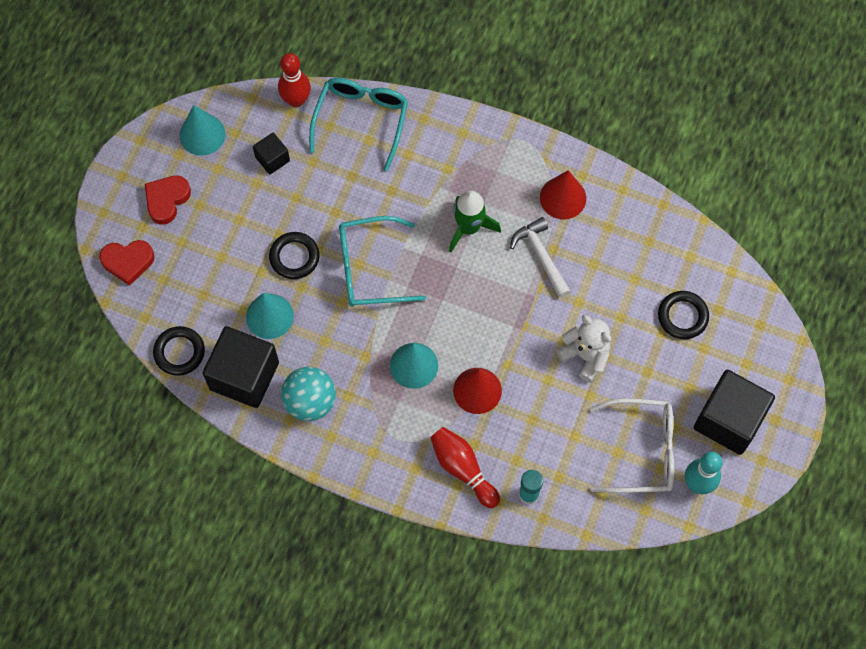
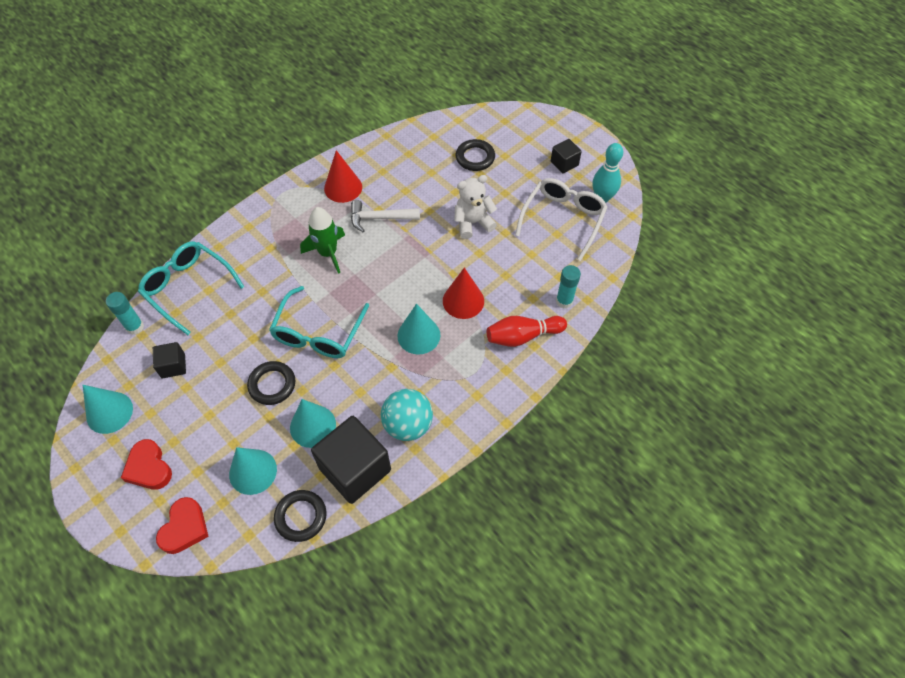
camera: 65 degrees left, 10 degrees down
(202, 288) = (253, 471): none -> turquoise cone
(296, 100) = (135, 327): red bowling pin -> turquoise glue stick
(729, 420) = (564, 163): black cube -> black cube, size x0.50

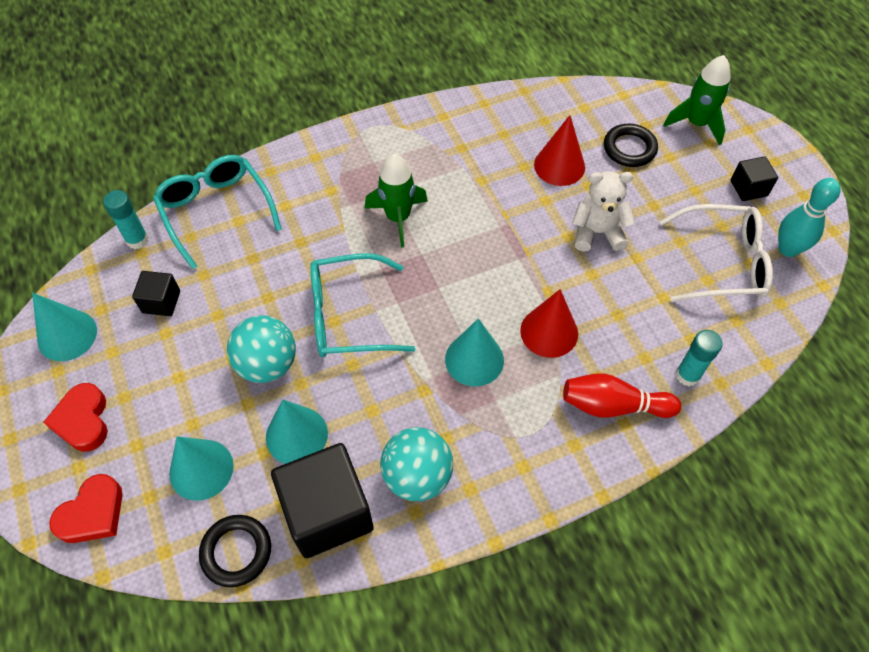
camera: 20 degrees right, 0 degrees up
(272, 385) = (267, 364): black ring -> turquoise ball
(318, 333) = (348, 316): turquoise glasses -> turquoise glasses turned 45 degrees clockwise
(343, 187) = (447, 141): red cone -> red cone (559, 166)
(380, 218) = (479, 192): white hammer -> none
(515, 127) = (696, 123): none -> green rocket
(563, 219) = (722, 262): white glasses -> white glasses turned 45 degrees clockwise

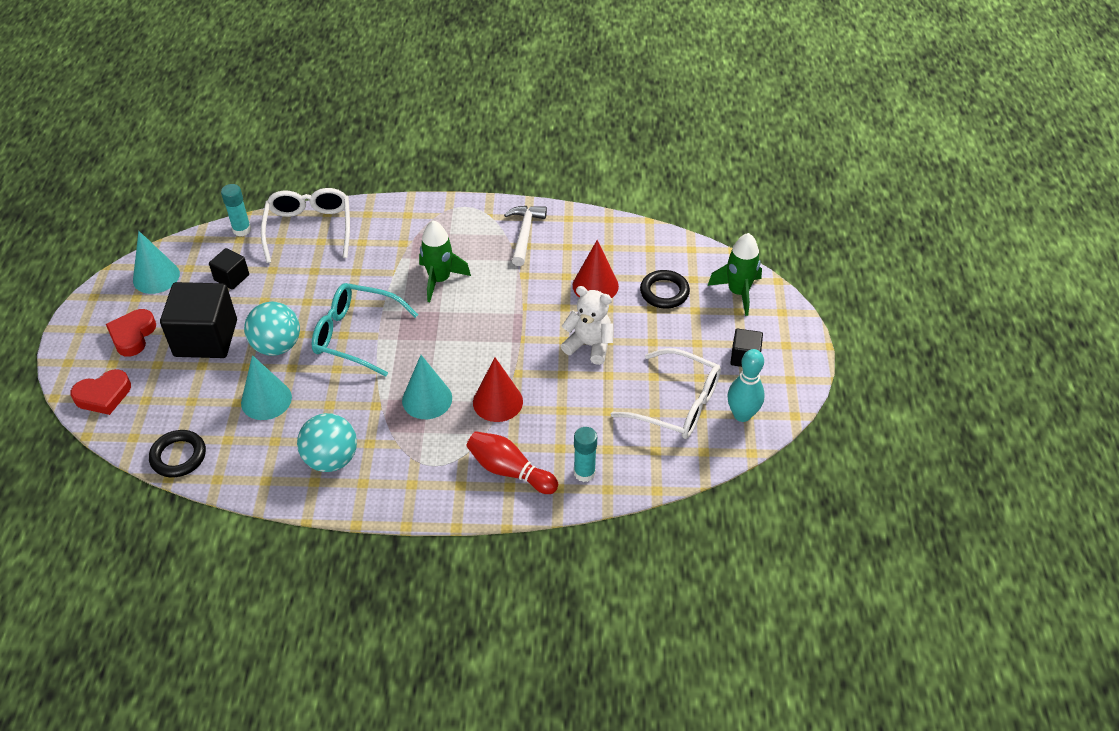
camera: 25 degrees right, 10 degrees down
(201, 469) = (189, 396): turquoise cone -> none
(216, 211) = (309, 229): turquoise glasses -> white glasses
(327, 512) = (254, 457): black cube -> black cube (206, 338)
(452, 135) = (525, 234): none -> white hammer

